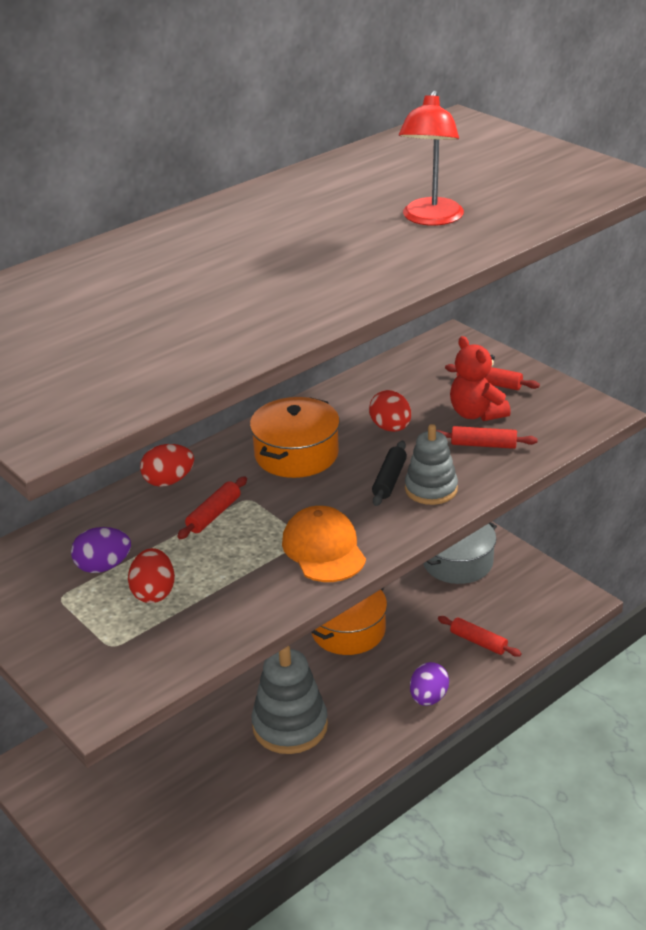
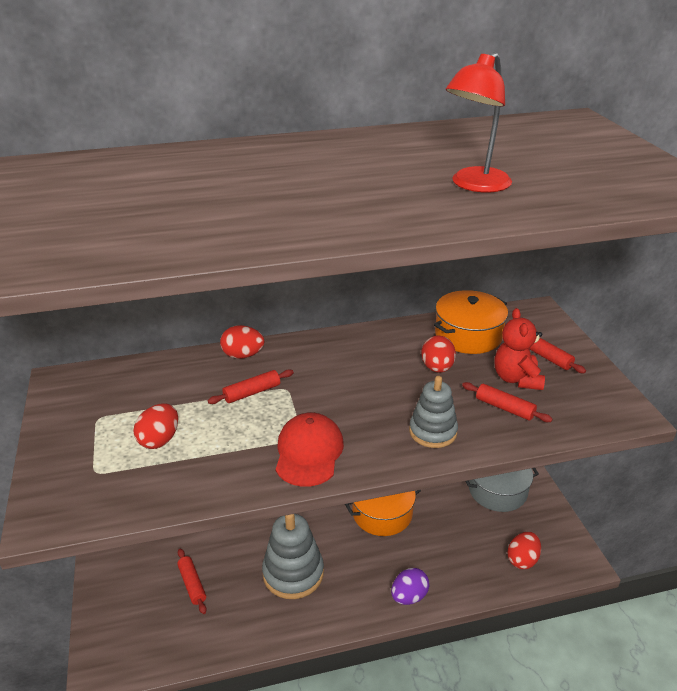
camera: 25 degrees right, 0 degrees up
(103, 566) = (145, 405): purple egg -> none
(296, 454) = (349, 365): orange pot -> orange pot (468, 335)
(324, 549) = (309, 452): orange cap -> red cap
(389, 480) = (404, 411): black rolling pin -> none
(478, 642) = (476, 564): red rolling pin -> red rolling pin (192, 584)
(521, 619) = (522, 560): none -> red egg

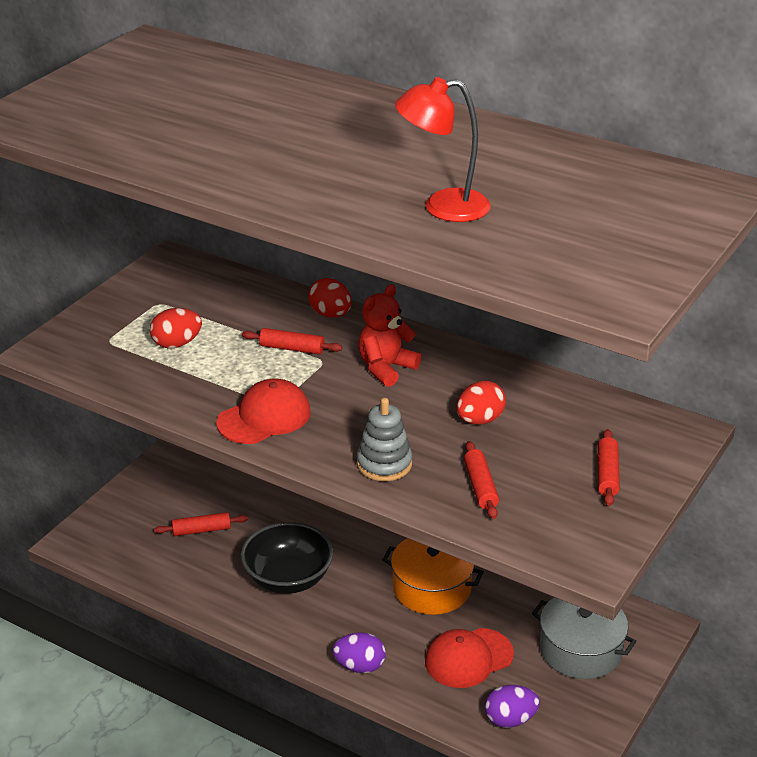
camera: 45 degrees right, 0 degrees up
(192, 584) = (201, 530): red rolling pin -> red rolling pin turned 60 degrees clockwise
(293, 573) = (288, 578): grey stacking toy -> black bowl
(455, 540) = (468, 658): none -> red cap
(468, 335) = (564, 411): orange pot -> none
(516, 379) = (538, 473): red teddy bear -> red teddy bear (386, 368)
(522, 560) = (510, 720): red egg -> purple egg

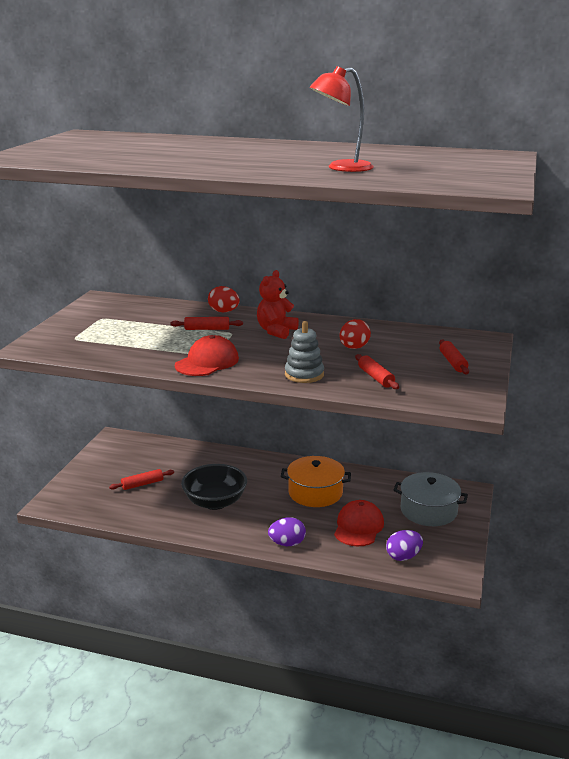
camera: 15 degrees left, 10 degrees down
(177, 344) = (125, 335): red egg -> none
(468, 658) = (358, 527): red cap -> red cap turned 150 degrees clockwise

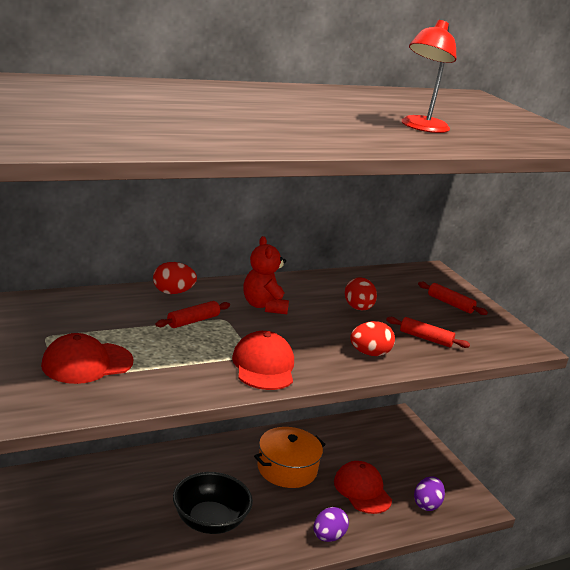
camera: 45 degrees left, 0 degrees up
(100, 335) = (87, 363): none -> red cap
(142, 484) = (106, 533): red rolling pin -> none
(304, 374) = (369, 353): grey stacking toy -> red egg
(428, 510) = (392, 449): grey pot -> none

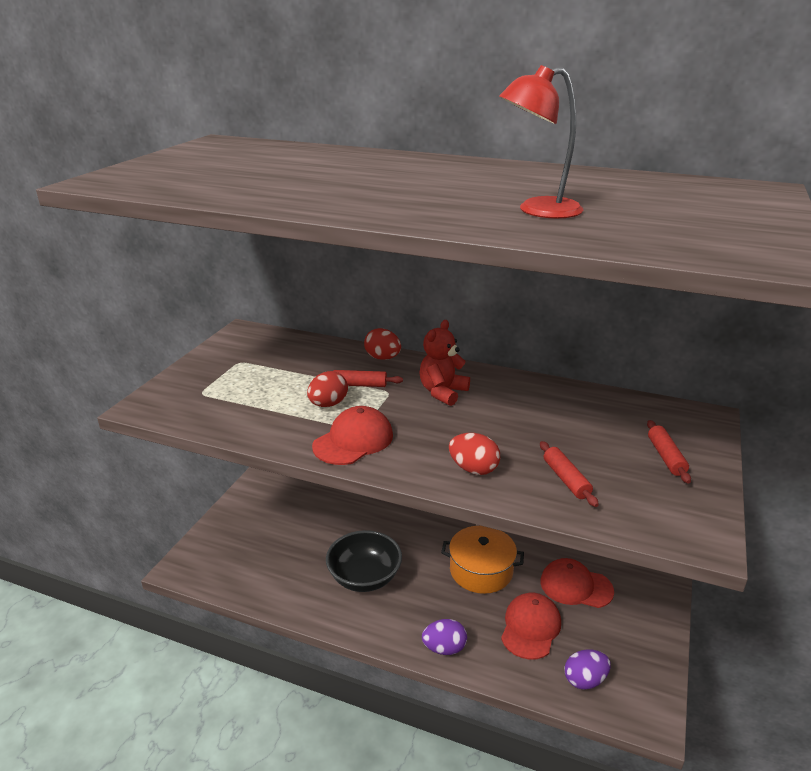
camera: 50 degrees right, 5 degrees up
(87, 363) = (232, 389): red cap -> red cap (576, 586)
(358, 308) = (537, 424): red egg -> red egg (328, 404)

